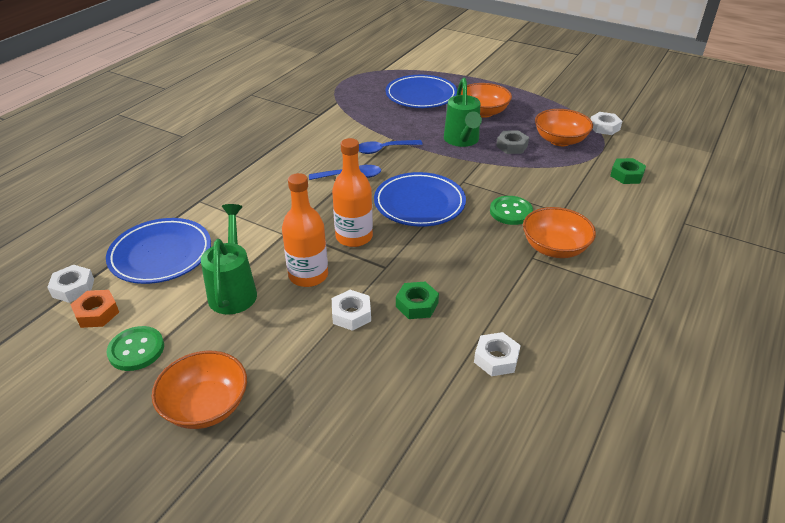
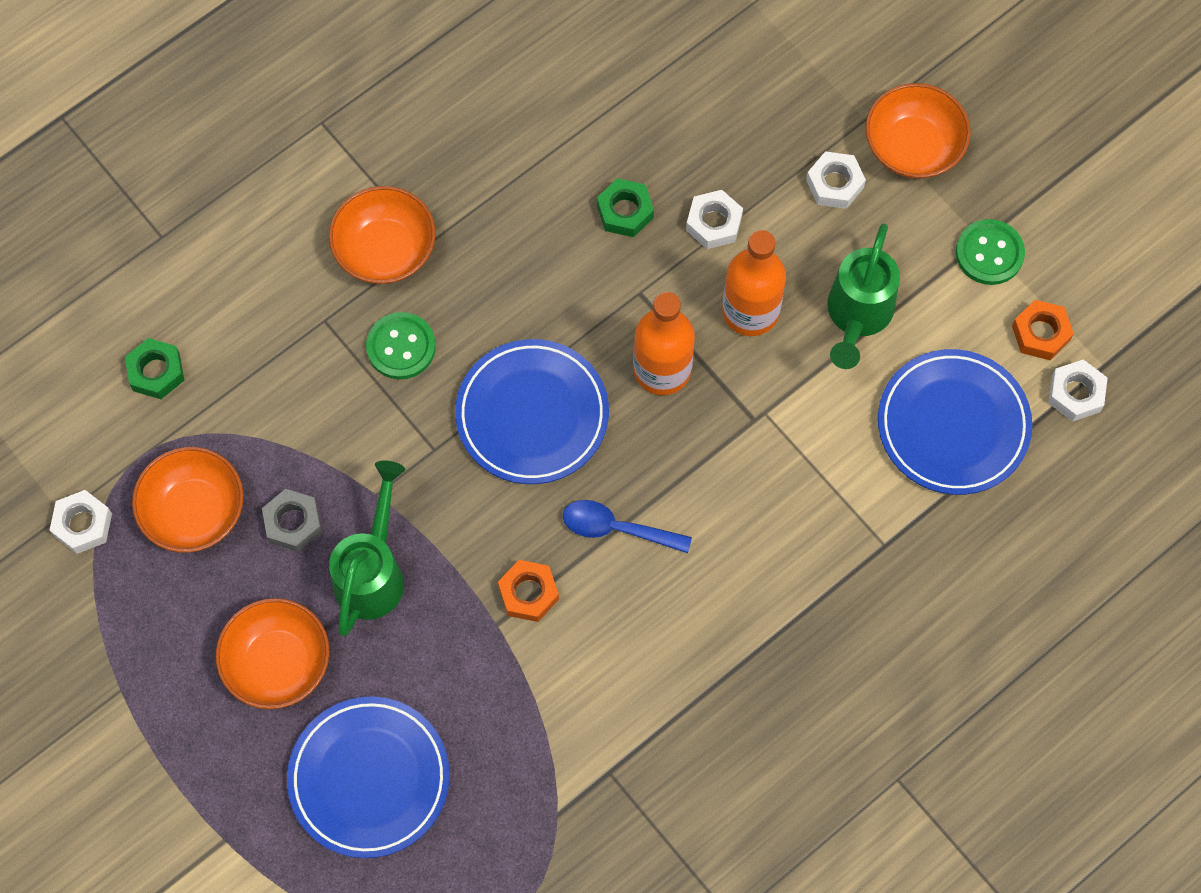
camera: 160 degrees left, 30 degrees up
(384, 149) = (528, 593): blue spoon -> orange nut
(496, 358) = (568, 102): white nut -> white nut (834, 184)

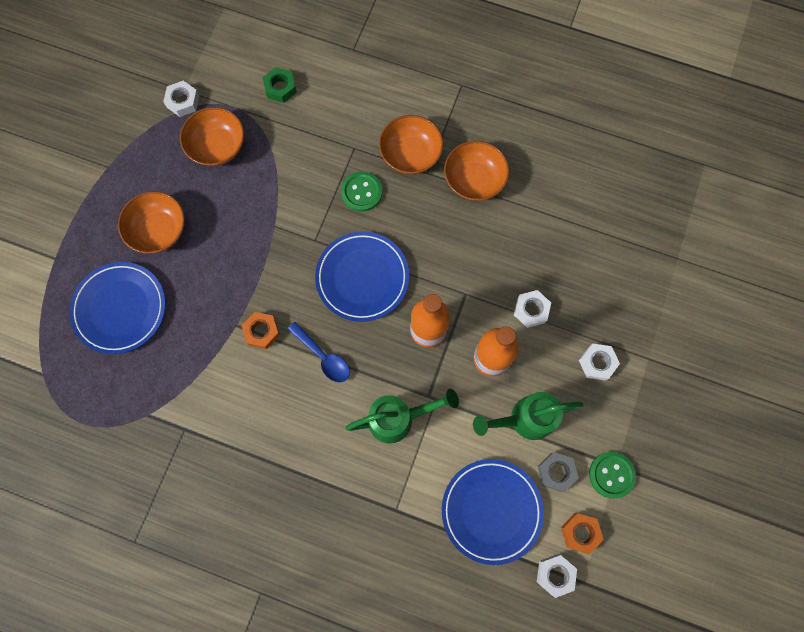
camera: 60 degrees right, 5 degrees up
(293, 523) = (236, 195): grey nut -> grey nut (556, 472)
(373, 571) = (232, 248): green watering can -> green watering can (399, 418)
(616, 528) = (323, 357): blue spoon -> blue spoon turned 150 degrees clockwise
(625, 211) = (508, 260): green nut -> none
(913, 147) = (649, 394): orange bowl -> orange bowl (474, 180)

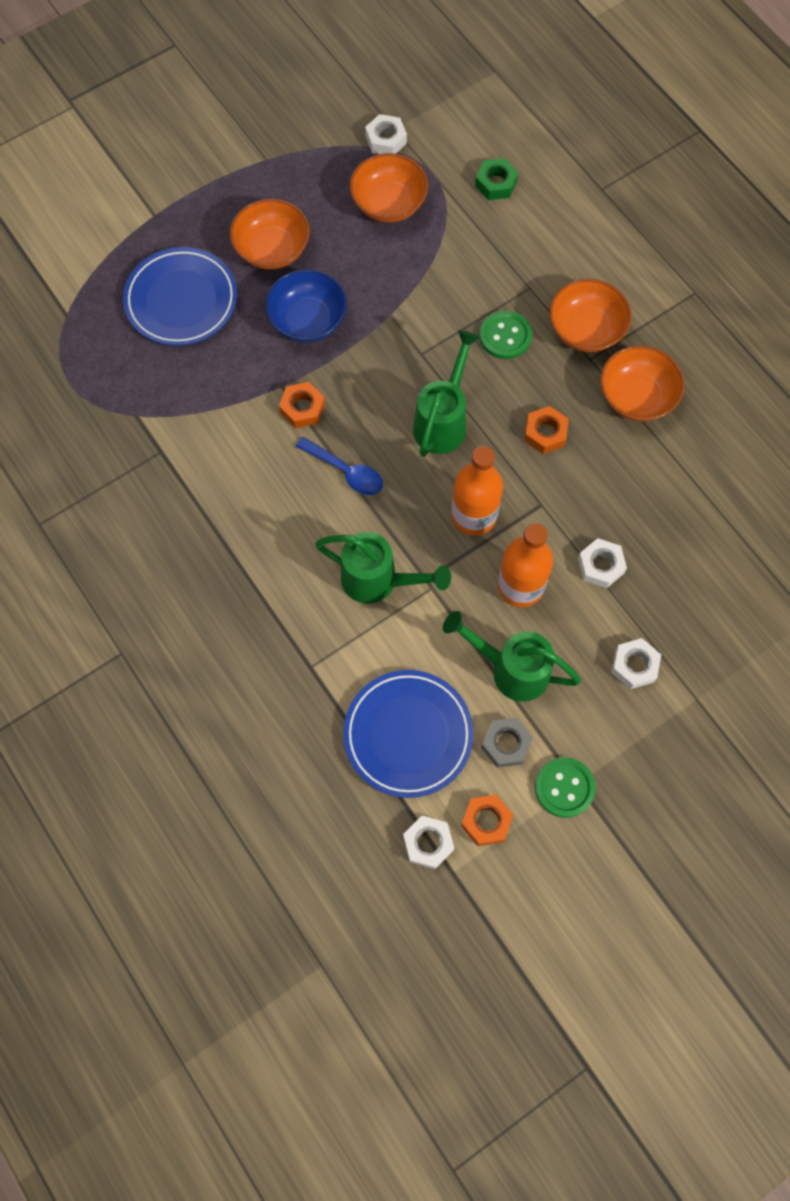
camera: 35 degrees right, 5 degrees down
(220, 266) = (308, 320): none -> blue bowl
(323, 357) = (346, 472): blue spoon -> blue spoon turned 45 degrees counterclockwise
(362, 278) = (443, 420): blue plate -> green watering can
(434, 243) = (545, 433): none -> orange nut

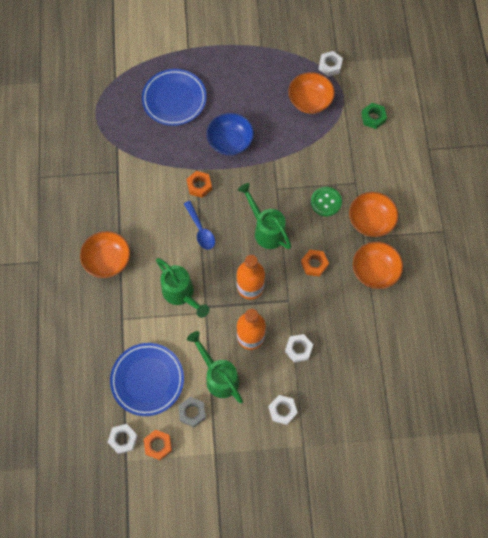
camera: 30 degrees right, 0 degrees up
(272, 249) = (235, 95): orange bowl -> orange bowl (108, 260)
(443, 420) = (266, 229): green watering can -> green watering can turned 90 degrees counterclockwise
(564, 787) = (207, 451): green button -> none

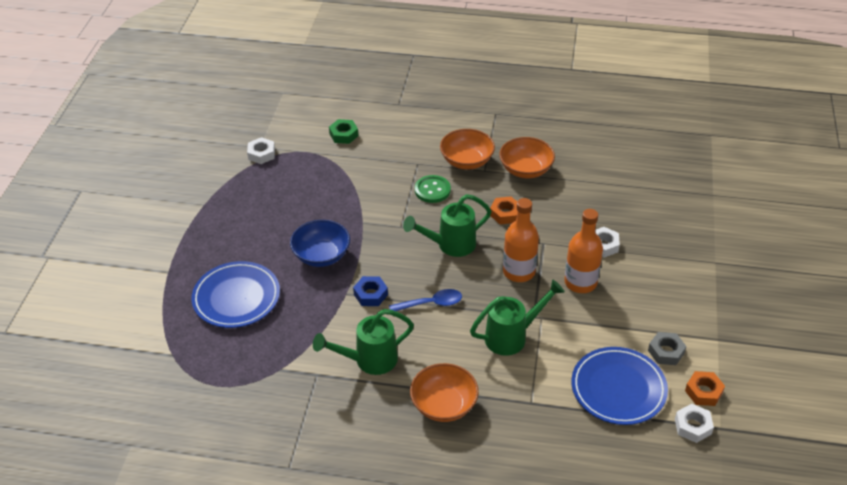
camera: 75 degrees left, 25 degrees down
(199, 186) = (371, 294): orange nut -> blue nut
(218, 376) = (624, 320): green watering can -> green watering can (368, 361)
(282, 410) = (673, 272): white nut -> none
(310, 101) = (299, 178): orange bowl -> none

